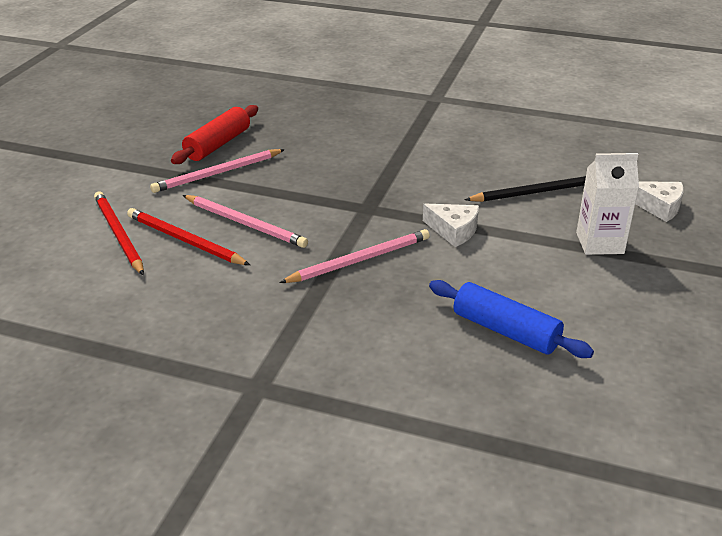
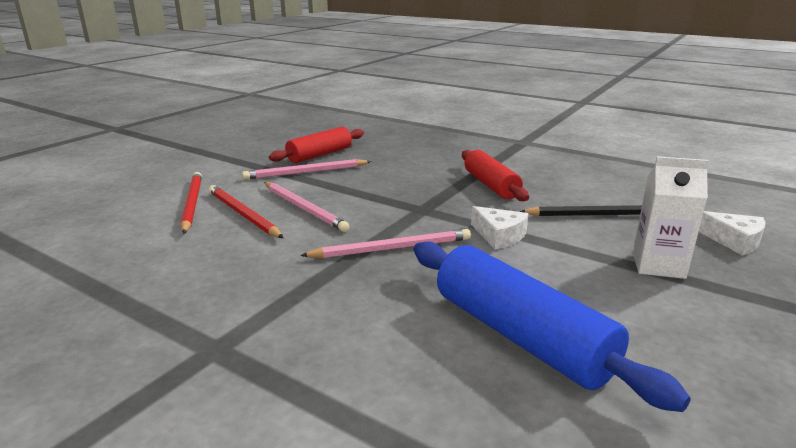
camera: 15 degrees right, 10 degrees down
(424, 167) = (491, 185): none -> red rolling pin
(505, 331) = (520, 336): blue rolling pin -> blue rolling pin, size x1.51

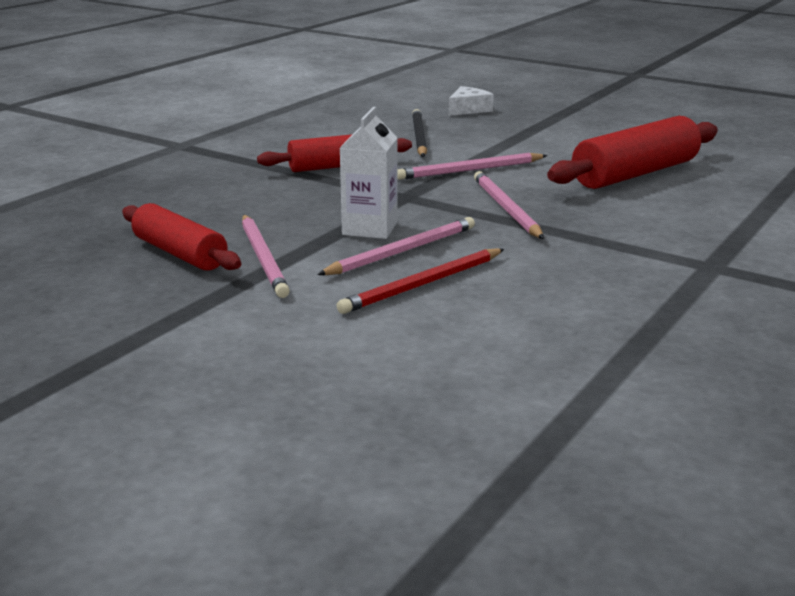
camera: 90 degrees left, 0 degrees up
(192, 204) = (384, 323): red pencil -> none
(499, 236) = (469, 170): white cheese -> pink pencil
(520, 336) = (635, 174): blue rolling pin -> red rolling pin
(658, 265) = (515, 132): white carton -> white carton (370, 228)

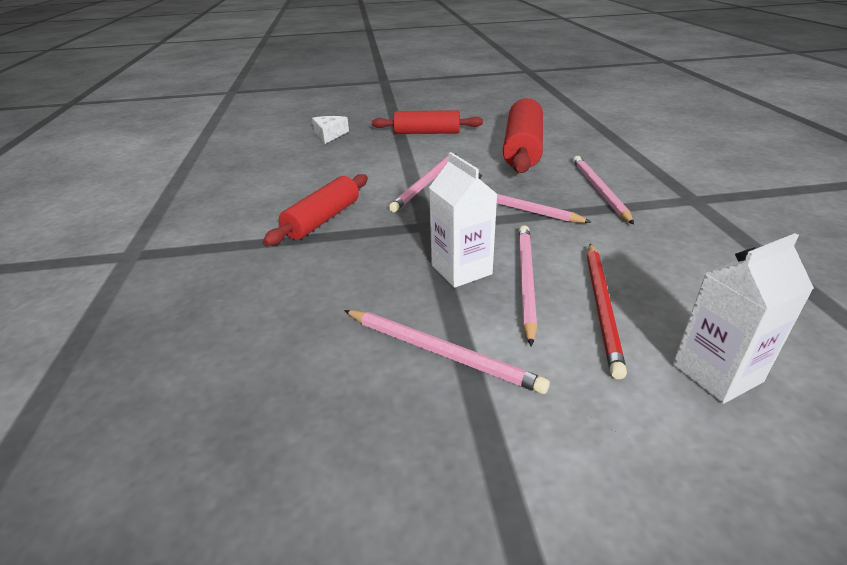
camera: 40 degrees left, 10 degrees up
(180, 253) = (354, 395): red rolling pin -> red rolling pin (427, 133)
(415, 342) = (717, 373): none -> white carton
(419, 137) = (337, 168): black pencil -> none
(625, 227) = (599, 190): none -> pink pencil

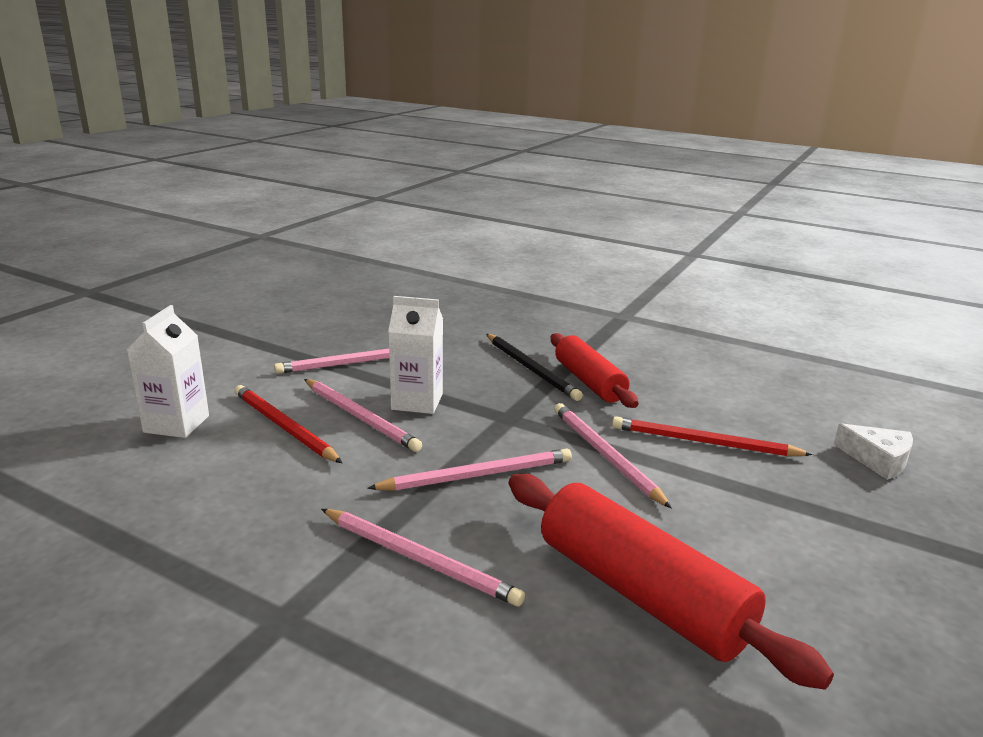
camera: 125 degrees right, 10 degrees down
(327, 249) = (531, 369): none -> black pencil
(368, 167) = (703, 442): none -> red pencil
(427, 133) = (819, 542): red rolling pin -> none

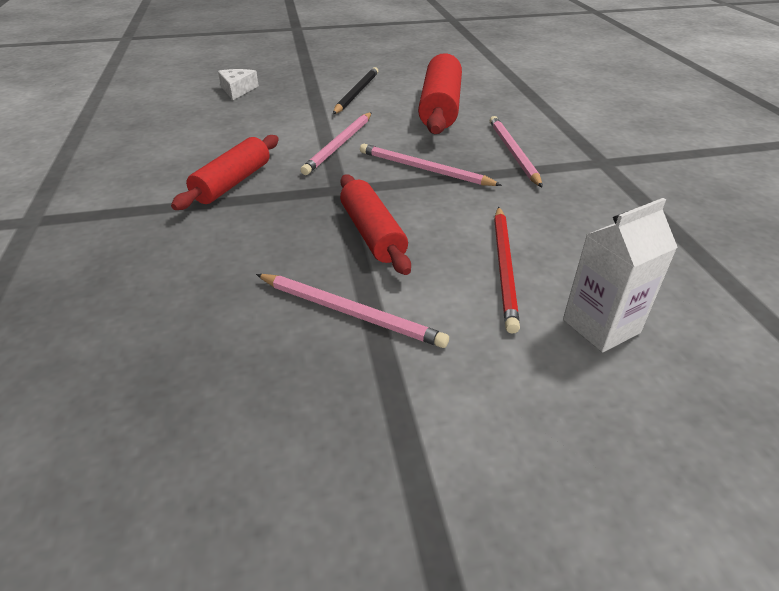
camera: 130 degrees left, 15 degrees up
(360, 417) = (434, 243): pink pencil -> none
(417, 402) = (372, 233): white carton -> red rolling pin
(531, 369) = (238, 214): black pencil -> black pencil (357, 93)
(703, 442) = (279, 126): red pencil -> none

